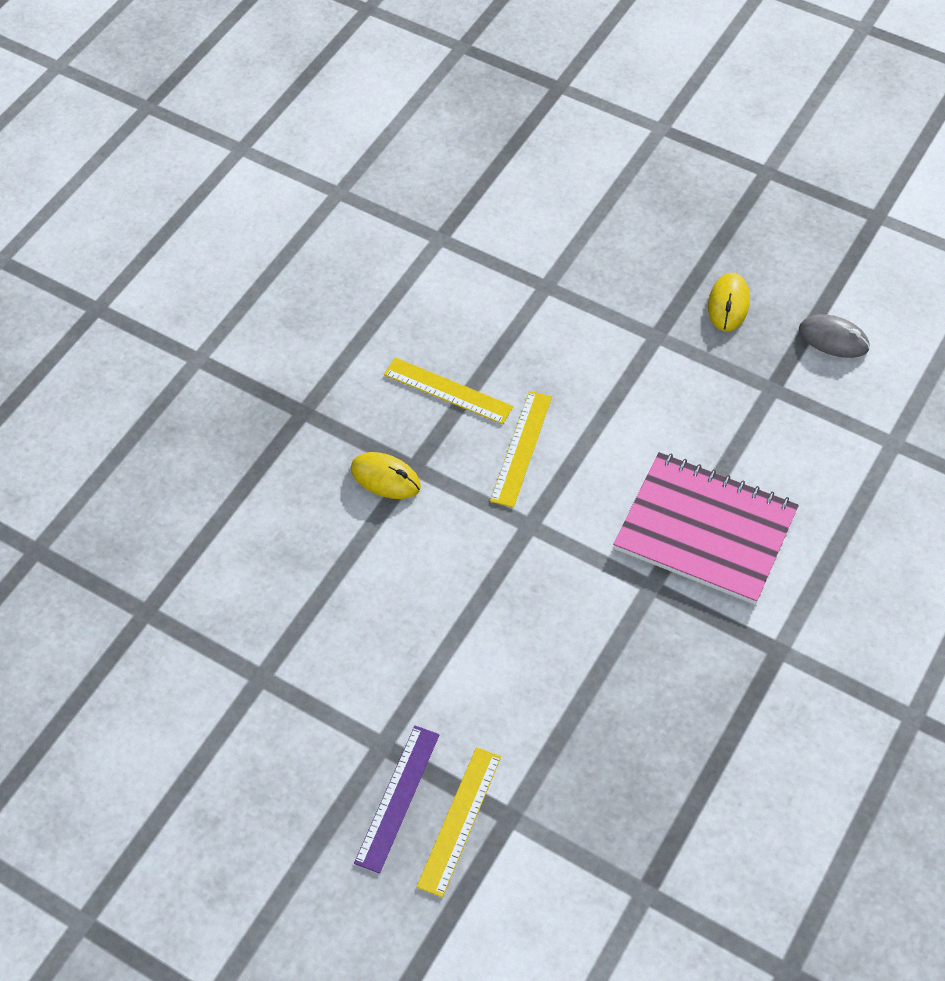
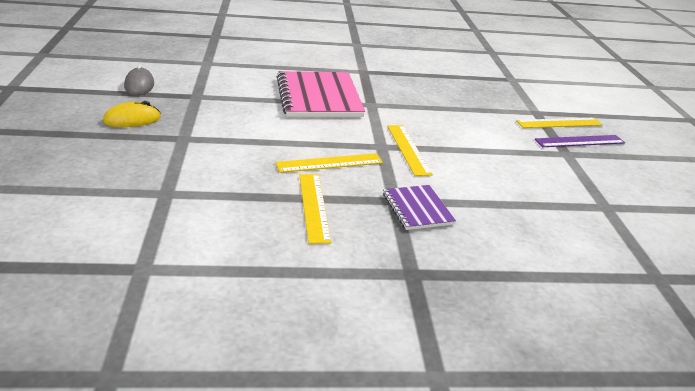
camera: 130 degrees left, 25 degrees down
(385, 478) = (417, 209): yellow mouse -> purple notebook
(505, 550) = (408, 149): none -> yellow ruler

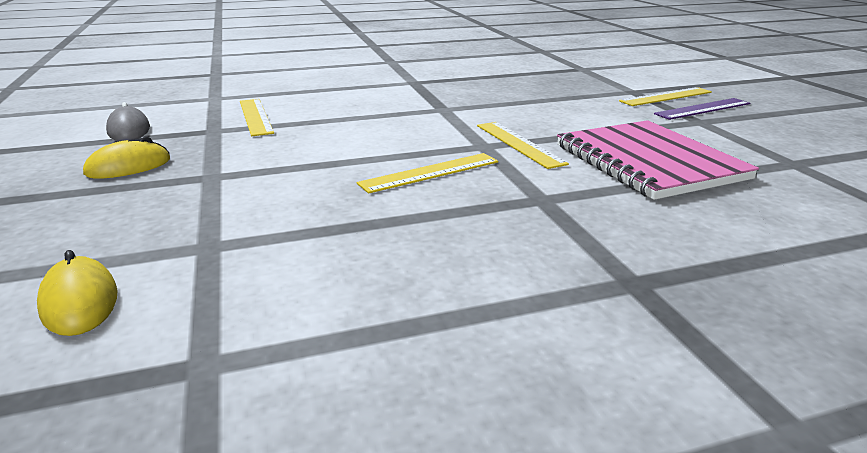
camera: 10 degrees left, 5 degrees down
(86, 216) = (80, 301): none -> yellow mouse
(314, 206) = (439, 225): yellow ruler -> yellow ruler (255, 116)
(318, 97) = (375, 111): pink notebook -> pink notebook (648, 162)
(417, 209) = (579, 203): purple notebook -> none

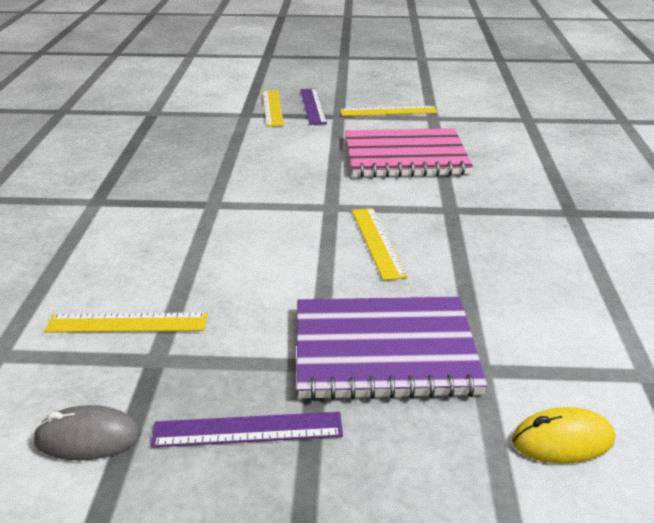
camera: 70 degrees left, 5 degrees up
(128, 167) = (248, 430): yellow mouse -> purple ruler
(234, 198) = (384, 351): none -> purple notebook
(519, 144) = (337, 191): yellow ruler -> yellow ruler (388, 111)

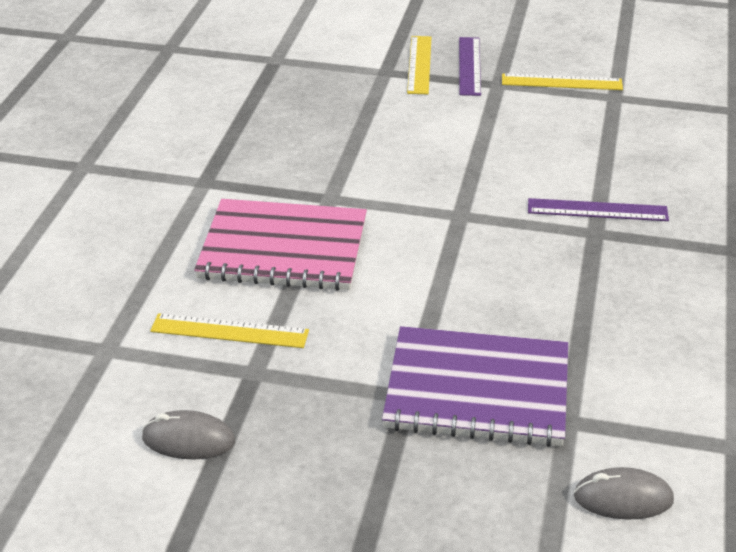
camera: 10 degrees right, 5 degrees up
(248, 430) = (331, 451): purple ruler -> purple ruler (597, 210)
(377, 242) = (501, 266): yellow ruler -> none
(405, 156) = (564, 154): pink notebook -> pink notebook (283, 249)
(562, 440) = (623, 498): yellow mouse -> grey mouse

